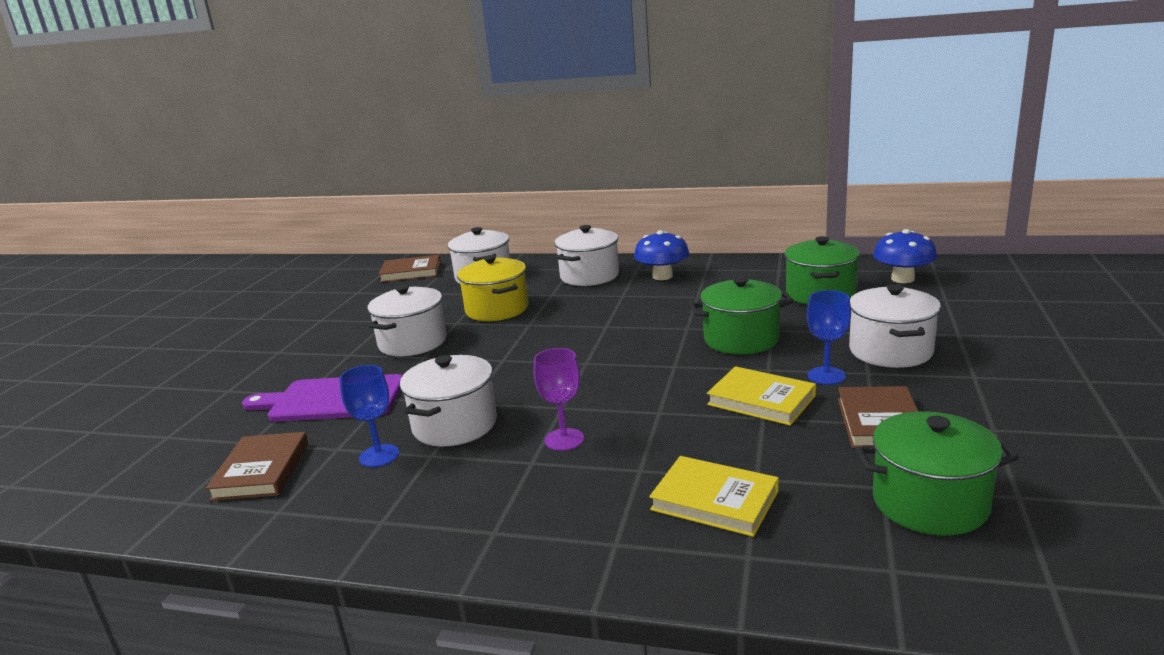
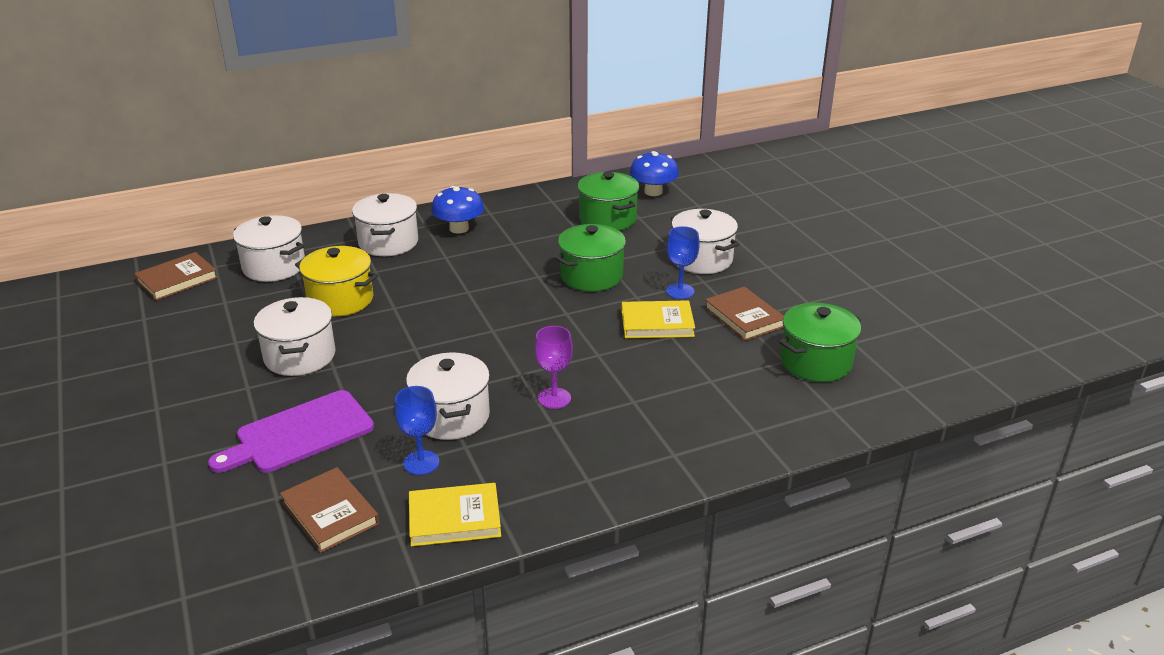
camera: 40 degrees left, 10 degrees up
(714, 500) = (702, 404): yellow book -> yellow book (454, 518)

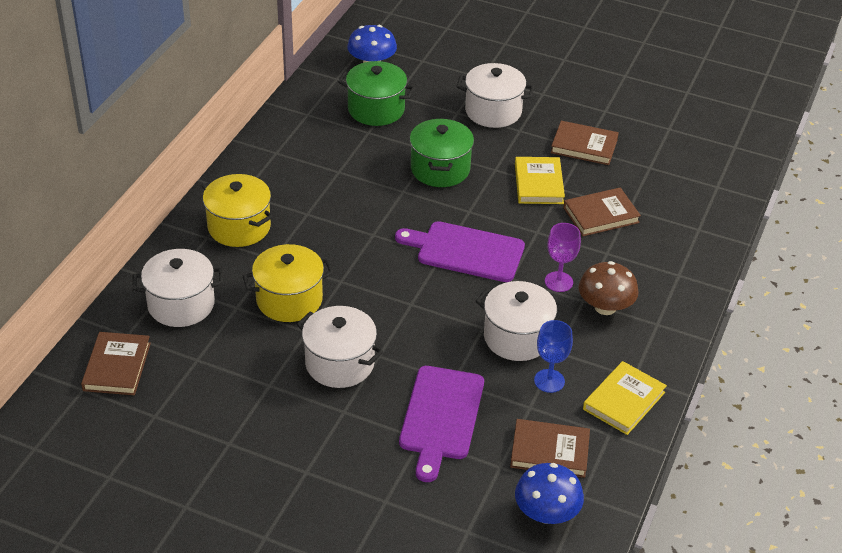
camera: 45 degrees left, 10 degrees up
(388, 242) = (239, 227): white pot -> yellow pot
(459, 228) = (275, 181): blue mushroom -> blue mushroom (546, 513)
(516, 337) = (466, 251): none -> purple cutting board
(562, 439) = (605, 307): none -> brown mushroom
(657, 323) = (538, 183): yellow book -> yellow book turned 45 degrees counterclockwise
(675, 372) = (601, 215): none -> brown book
(680, 291) = (516, 148): blue goblet -> none
(815, 362) = (668, 157): green pot -> none

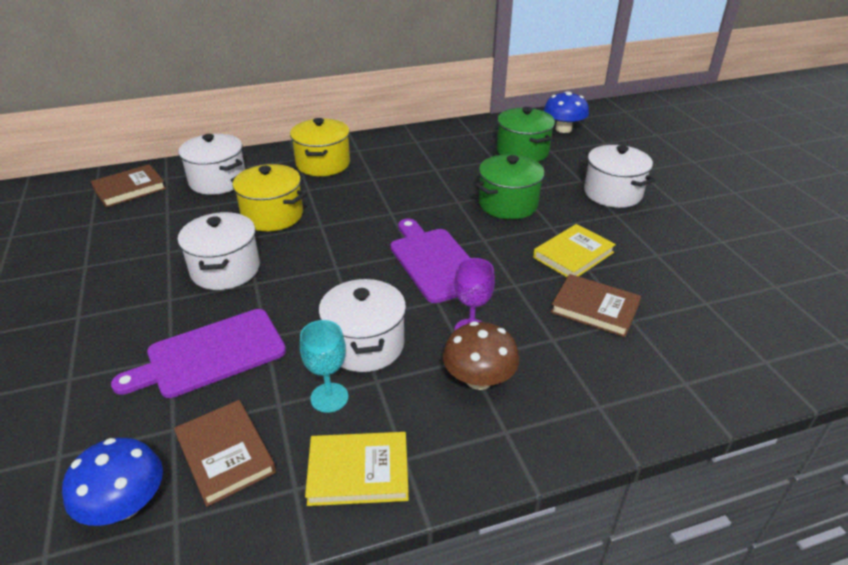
camera: 50 degrees right, 5 degrees down
(549, 381) = (329, 397): blue goblet -> turquoise goblet
(584, 146) = (660, 253): brown book -> none

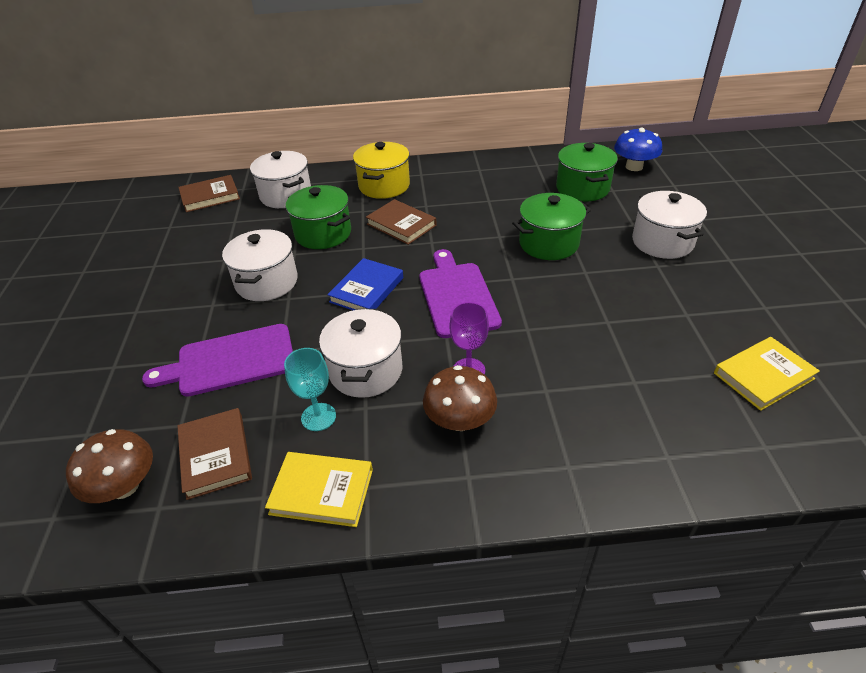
camera: 15 degrees right, 5 degrees up
(125, 505) = (124, 486): blue mushroom -> brown mushroom
(272, 215) = (323, 233): yellow pot -> green pot
(339, 265) = (367, 290): none -> blue book
(573, 255) = (597, 304): yellow book -> yellow book (763, 376)
(595, 308) = (600, 364): brown book -> brown book (401, 225)

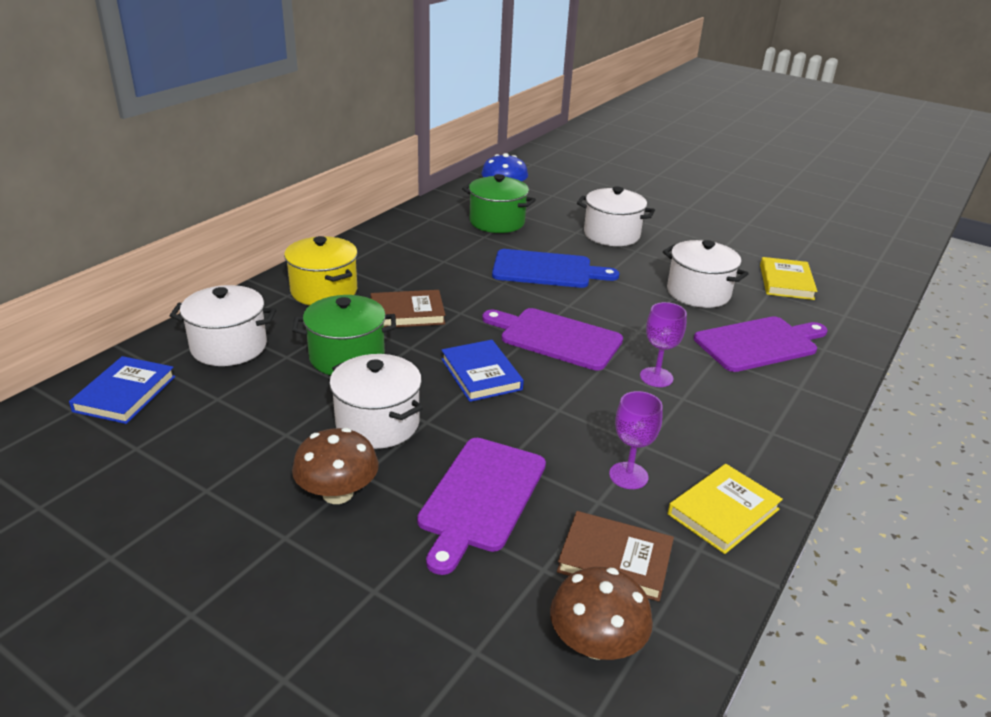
camera: 55 degrees left, 10 degrees down
(210, 196) = (125, 394): brown book -> blue book
(318, 417) = (628, 476): turquoise goblet -> purple goblet
(366, 371) = (597, 425): white pot -> white pot (698, 293)
(460, 420) = (709, 408): brown mushroom -> brown mushroom (337, 493)
(549, 243) = (547, 270): green pot -> blue cutting board
(610, 407) = (759, 344): none -> purple cutting board

